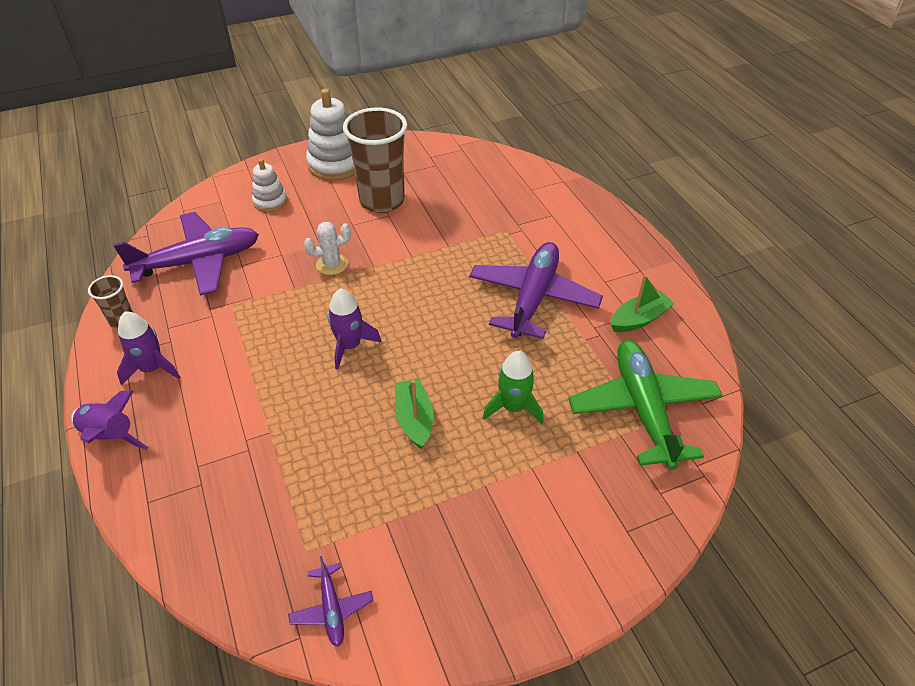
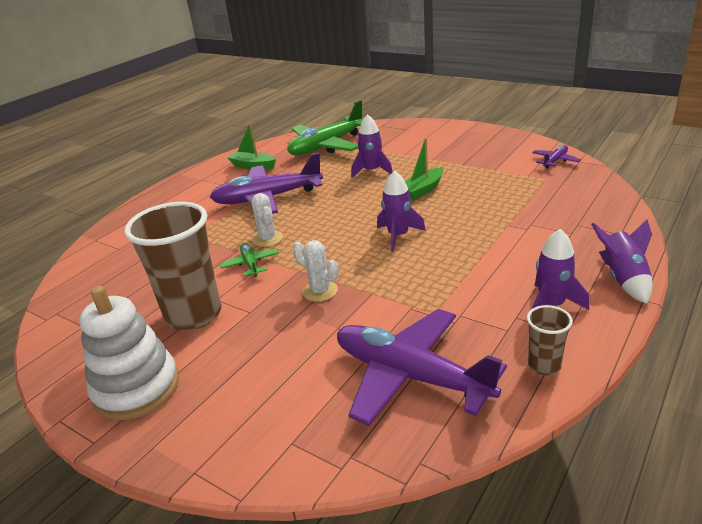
camera: 120 degrees left, 15 degrees down
(270, 201) = (256, 394): white stacking toy -> none
(415, 245) = (251, 264): none -> green plane
(447, 268) = (267, 239): none -> white cactus
(513, 407) = (372, 171): green rocket -> purple rocket

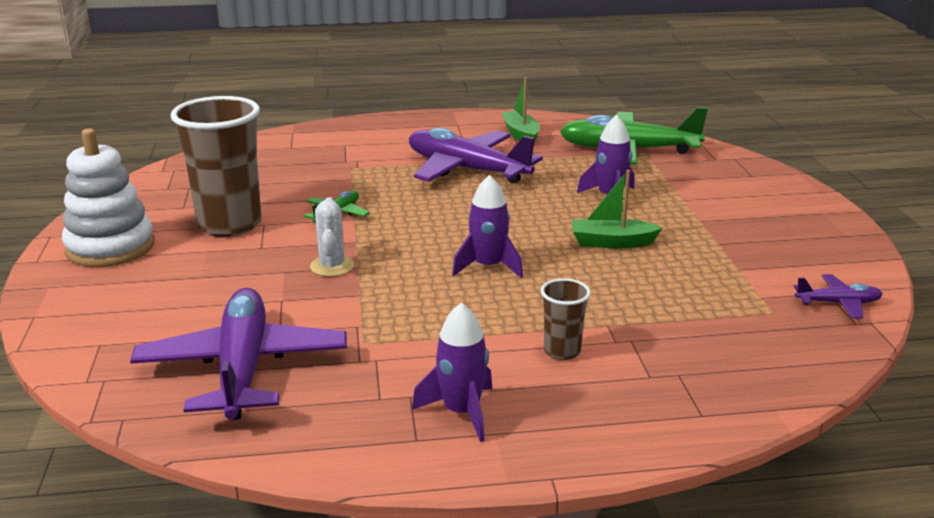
camera: 45 degrees right, 5 degrees down
(267, 239) = (391, 202): white cactus -> none
(544, 365) = (336, 443): brown cup -> brown cup (562, 351)
(623, 279) = (583, 449): purple rocket -> none

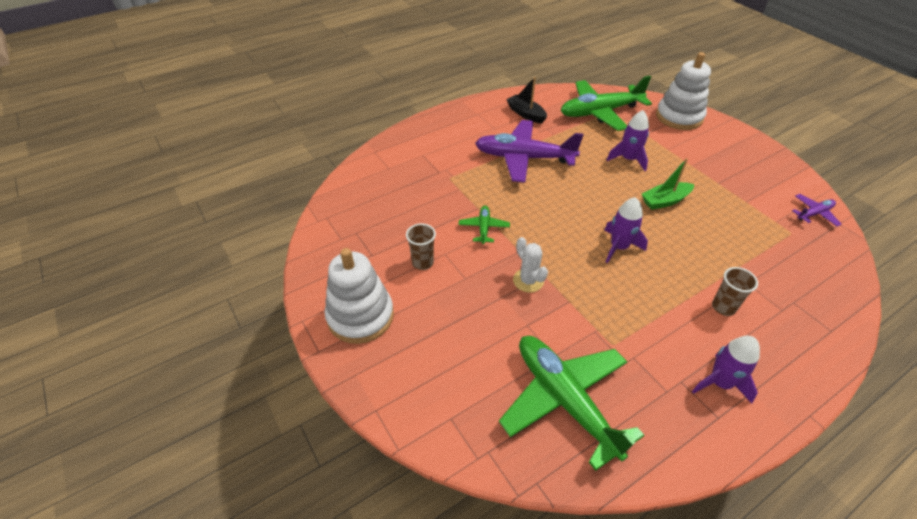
camera: 25 degrees left, 20 degrees up
(230, 225) = (422, 263): brown cup -> brown cup, size x0.46
(243, 368) = (565, 400): purple plane -> green plane
(521, 135) = (526, 114): green boat -> black boat
(743, 174) = (679, 117): none -> white stacking toy

